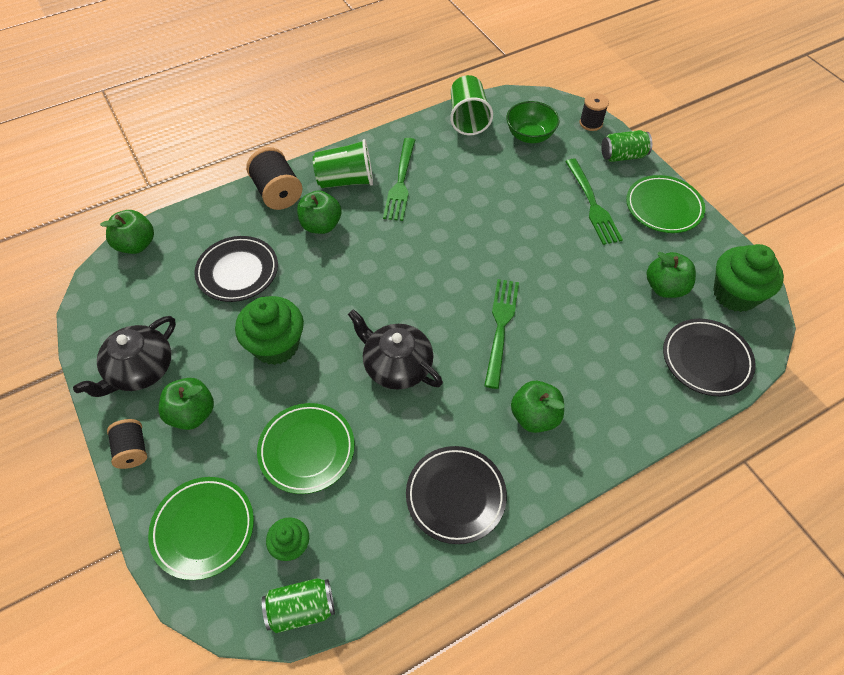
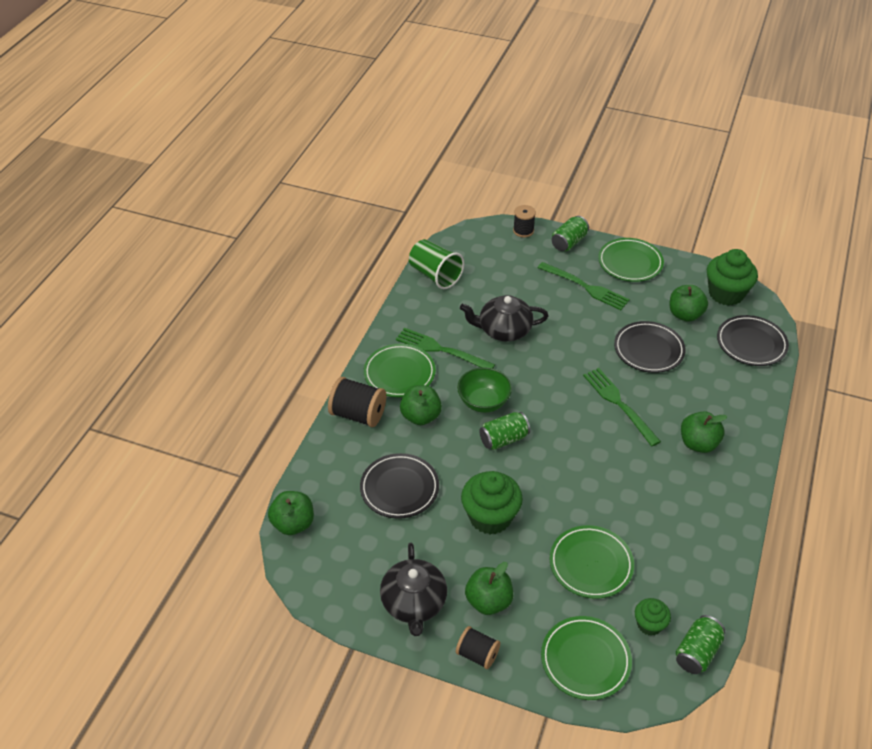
camera: 40 degrees left, 10 degrees down
(346, 180) = (399, 373): green cup -> green plate
(363, 288) = (503, 439): none -> green can
(396, 365) = (584, 472): black teapot -> black teapot (503, 330)
(401, 182) = (441, 350): green fork -> green fork turned 150 degrees clockwise
(455, 496) = (707, 522): black plate -> black plate (648, 350)
(529, 136) = (492, 263): green bowl -> green bowl (483, 402)

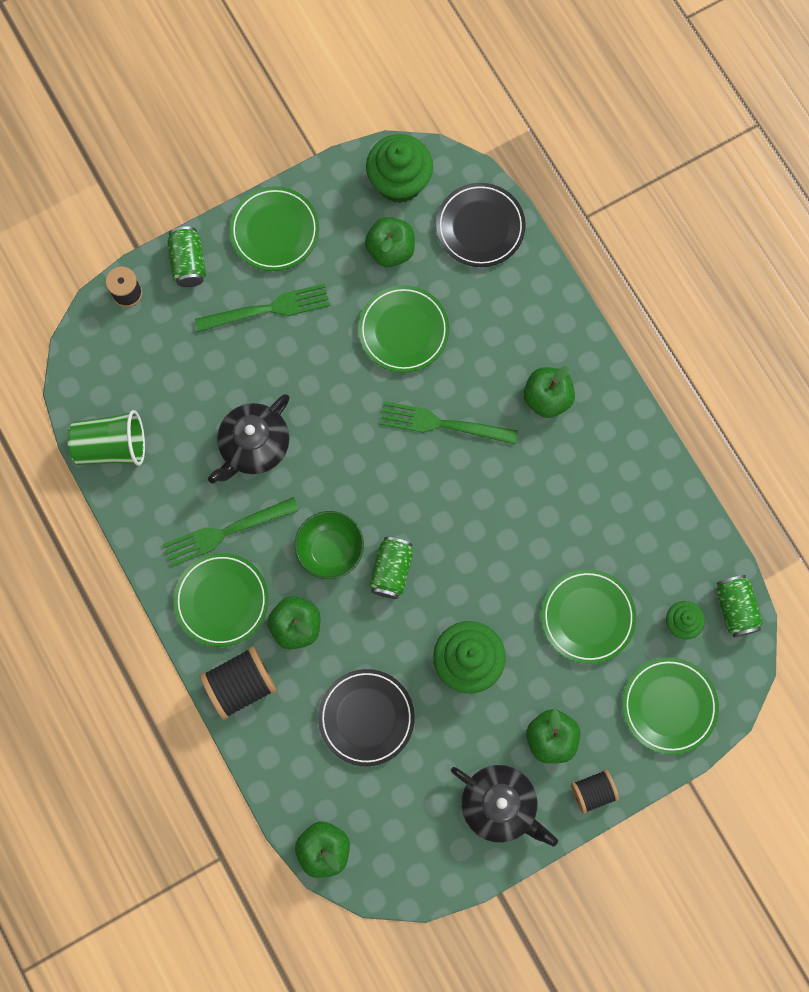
camera: 50 degrees left, 30 degrees up
(648, 350) = (403, 331): black plate -> green plate

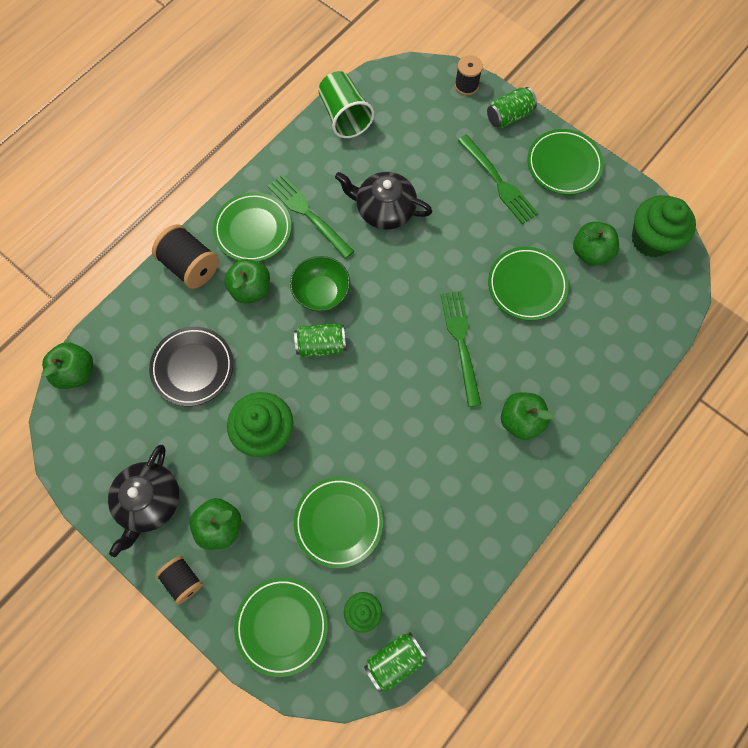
camera: 70 degrees right, 5 degrees down
(480, 227) = (645, 314): black plate -> none

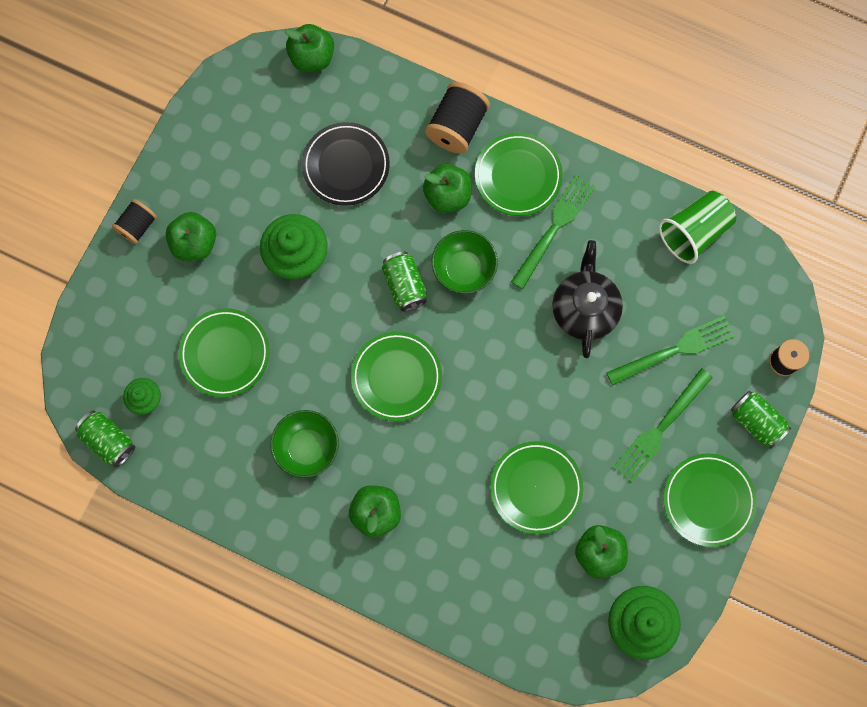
camera: 75 degrees right, 5 degrees up
(149, 501) = (202, 171): black teapot -> none
(282, 625) = (117, 328): green plate -> green plate (396, 377)
(447, 466) = (307, 447): none -> green bowl
(461, 343) = (446, 430): green fork -> green fork (674, 350)

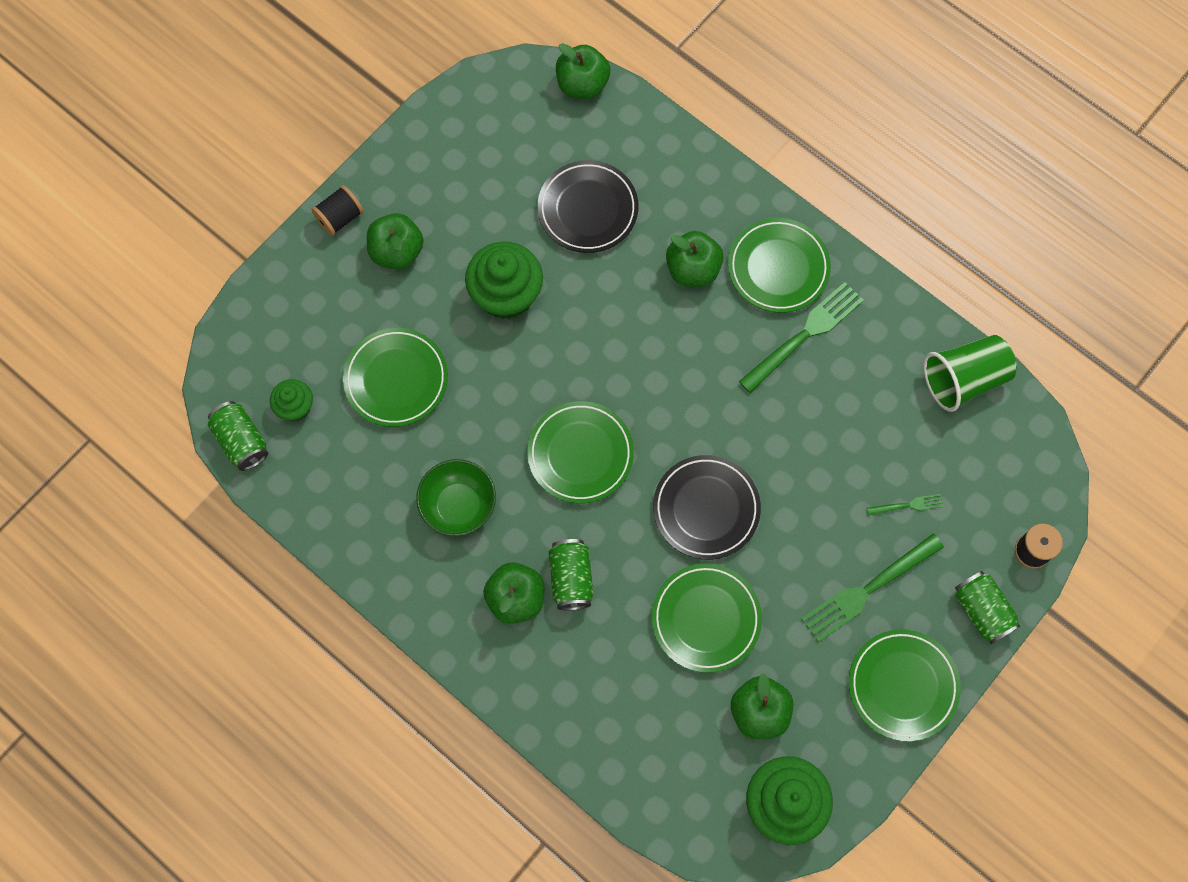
camera: 15 degrees right, 5 degrees down
(404, 285) = (617, 355): green can -> green can (571, 578)
(457, 127) = (723, 198): black spool -> none
(464, 269) = (689, 354): green bowl -> none
(512, 396) = (706, 509): none -> black plate
(584, 308) = (815, 432): black teapot -> none
(674, 350) = (907, 505): green fork -> green fork, size x0.48

